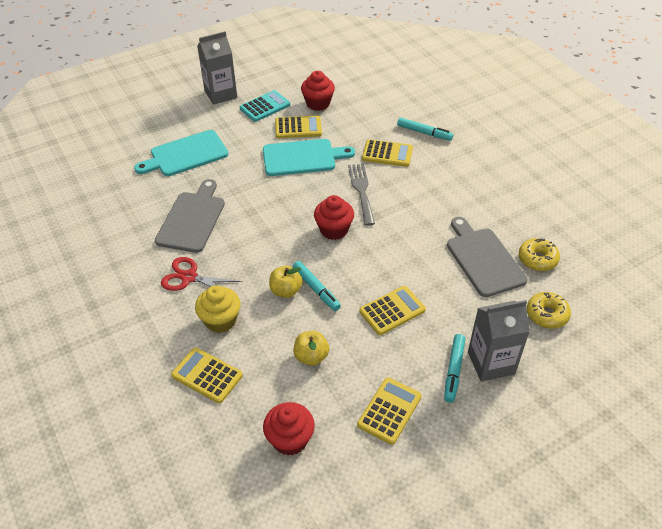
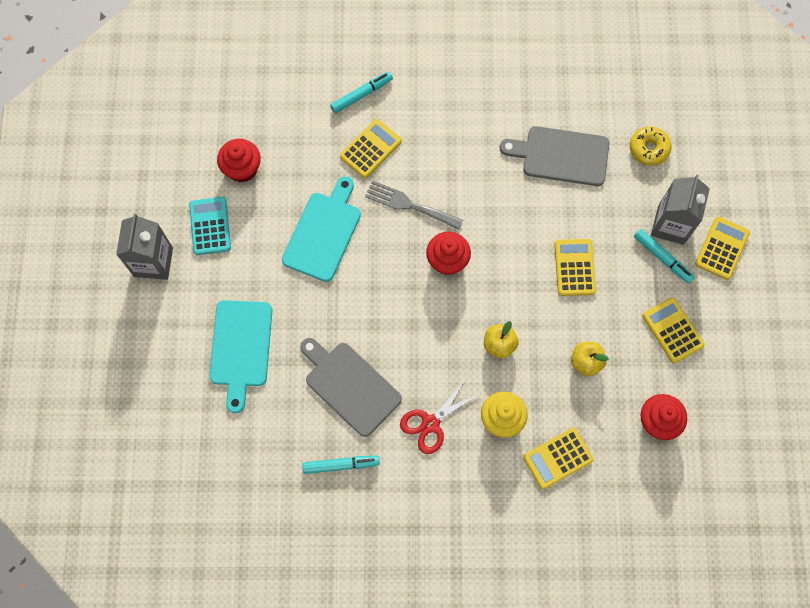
camera: 60 degrees left, 25 degrees up
(298, 128) = (271, 211): yellow calculator -> yellow calculator (722, 248)
(316, 289) = (512, 317): turquoise marker -> turquoise marker (341, 465)
(537, 259) = (587, 112): yellow donut -> none

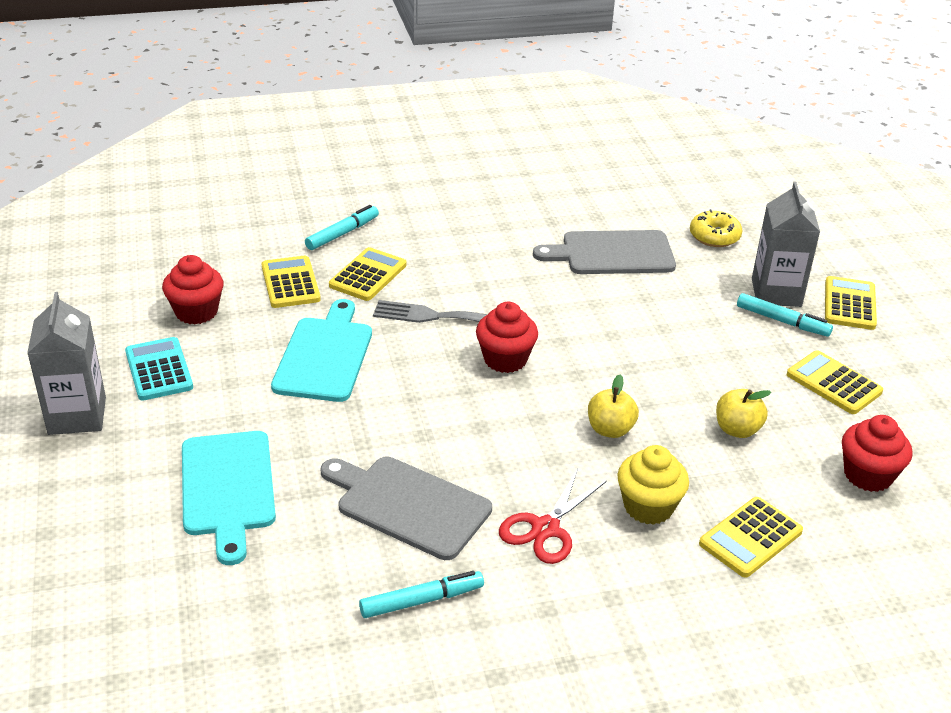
camera: 15 degrees left, 35 degrees down
(574, 267) = (676, 344): yellow calculator -> yellow calculator (290, 283)

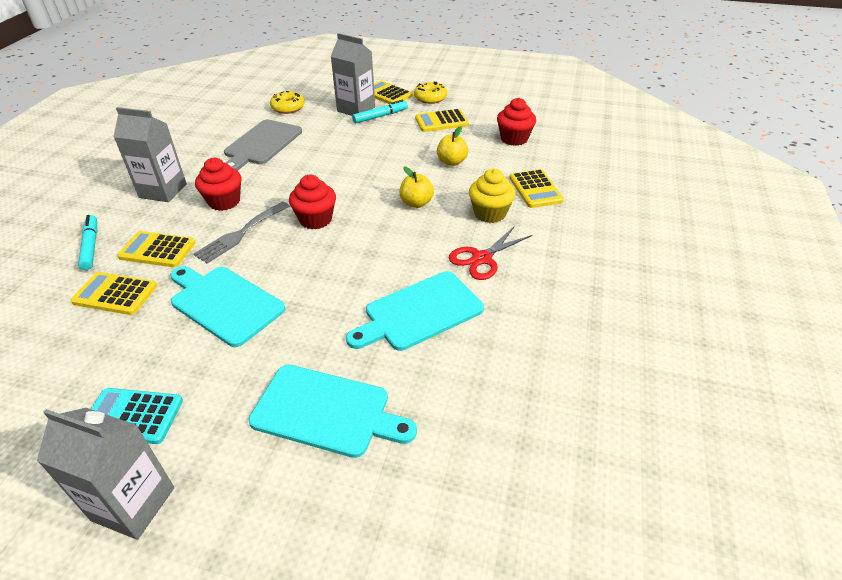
camera: 60 degrees left, 5 degrees up
(196, 312) = (82, 365): red cupcake -> red cupcake (224, 201)
(368, 275) = (157, 250): yellow calculator -> yellow calculator turned 45 degrees counterclockwise
(408, 505) = (419, 312): grey cutting board -> turquoise cutting board
(422, 601) = (513, 336): turquoise marker -> none
(461, 230) = (163, 191): none -> grey carton
(545, 528) = (482, 258): red scissors -> red scissors turned 75 degrees clockwise
(888, 349) = (430, 98): none -> yellow donut

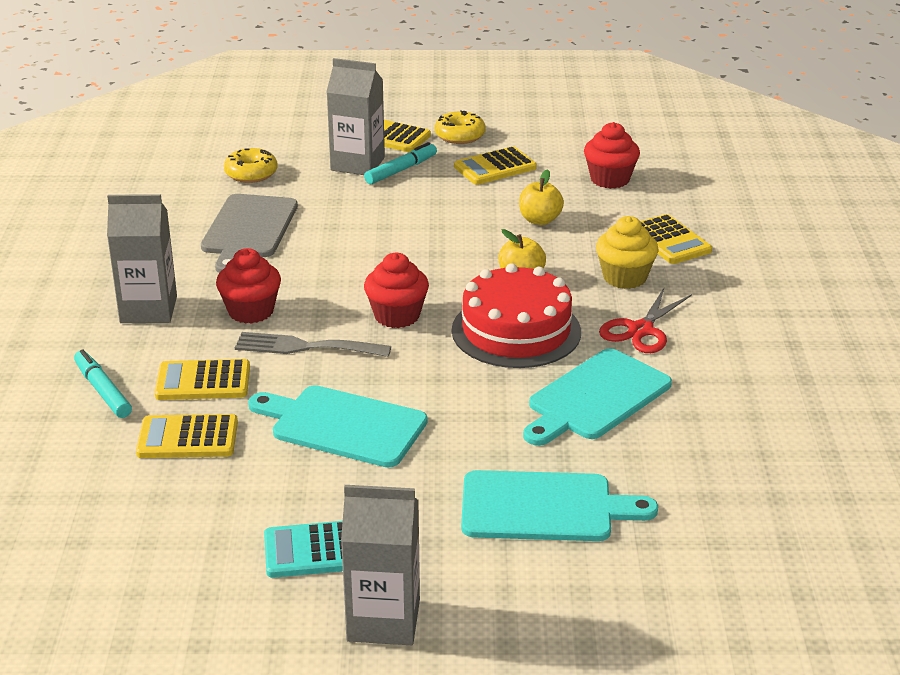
camera: 15 degrees left, 10 degrees down
(240, 234) = (305, 347): grey fork -> grey fork turned 75 degrees clockwise
(390, 244) = (516, 331): none -> red cake

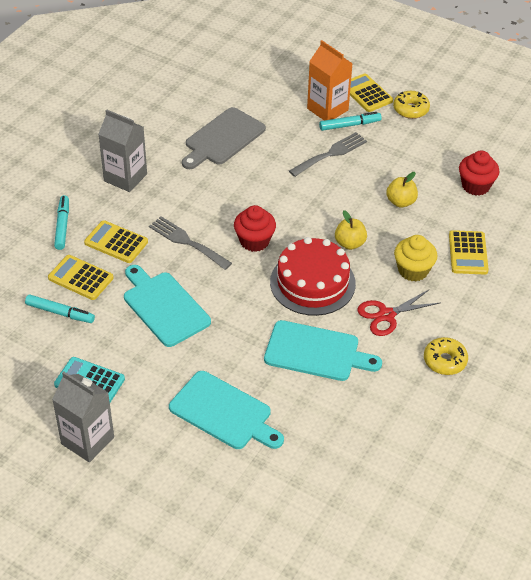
camera: 30 degrees right, 15 degrees up
(194, 488) = (60, 313): none -> turquoise marker
(251, 173) = (258, 92): yellow donut -> yellow donut (444, 361)
(251, 311) = (178, 202): red cupcake -> none
(357, 164) = (327, 109): grey carton -> orange carton
(406, 202) = (331, 154): none -> grey fork
(495, 167) = (410, 146): yellow calculator -> none
(595, 398) = (316, 352): turquoise cutting board -> turquoise cutting board turned 150 degrees counterclockwise

